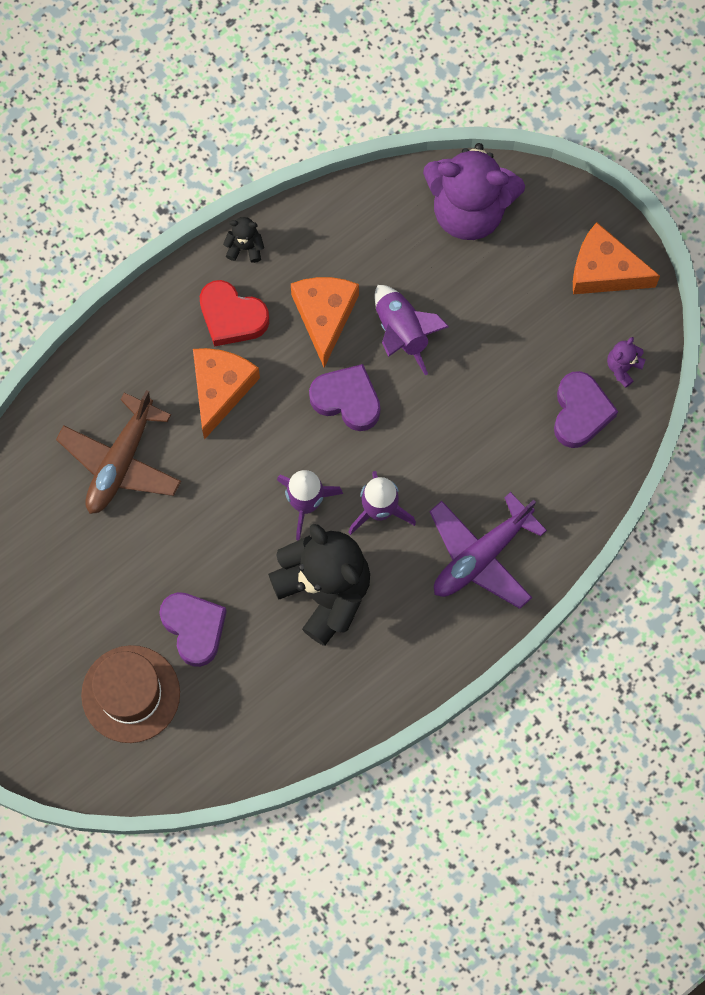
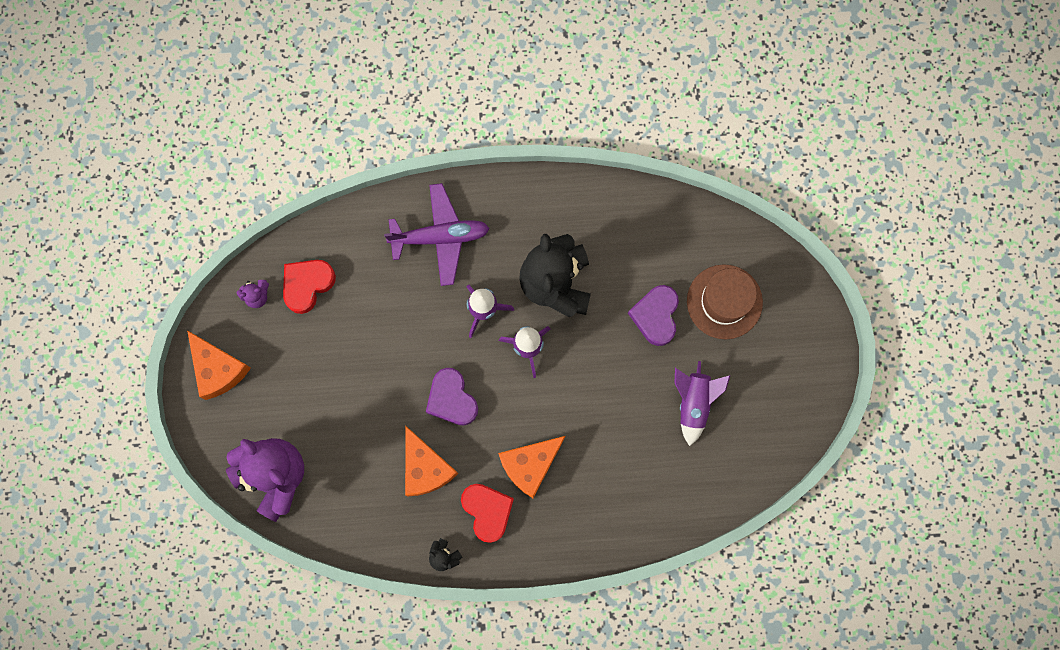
camera: 145 degrees left, 5 degrees up
(121, 461) = (630, 461): brown plane -> none
(324, 316) = (425, 468): orange cheese -> orange cheese turned 60 degrees counterclockwise
(402, 332) = (382, 420): purple rocket -> purple rocket (694, 402)
(580, 412) = (307, 285): purple heart -> red heart

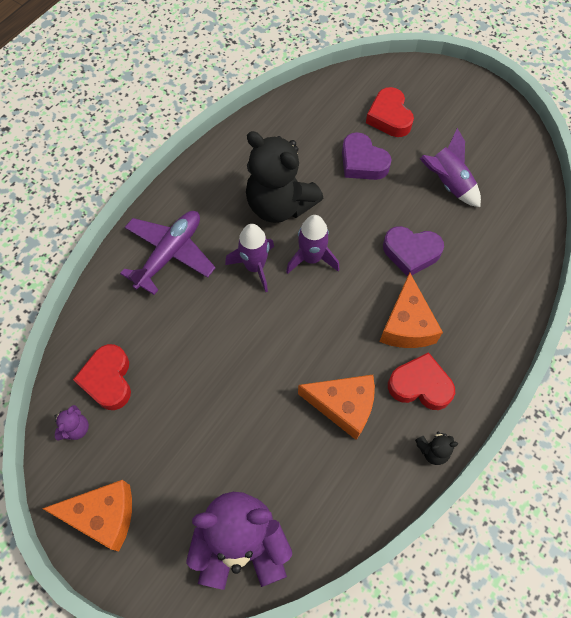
camera: 50 degrees left, 15 degrees down
(452, 399) = (303, 342): purple heart -> purple heart (411, 253)
(724, 302) = (389, 117): brown hat -> red heart

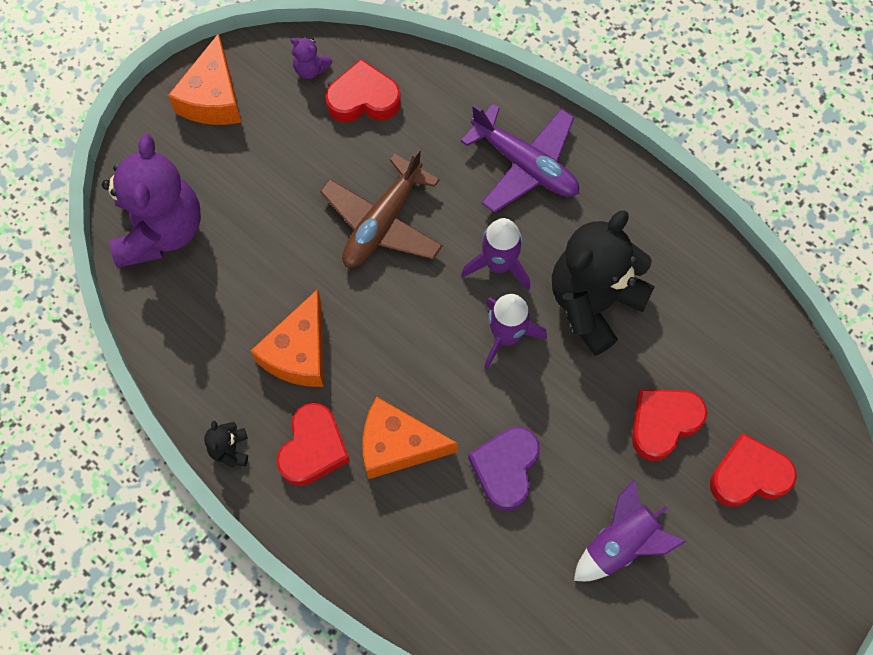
camera: 95 degrees right, 5 degrees up
(224, 353) = (383, 222): none -> brown plane
(362, 162) = (663, 423): purple heart -> red heart

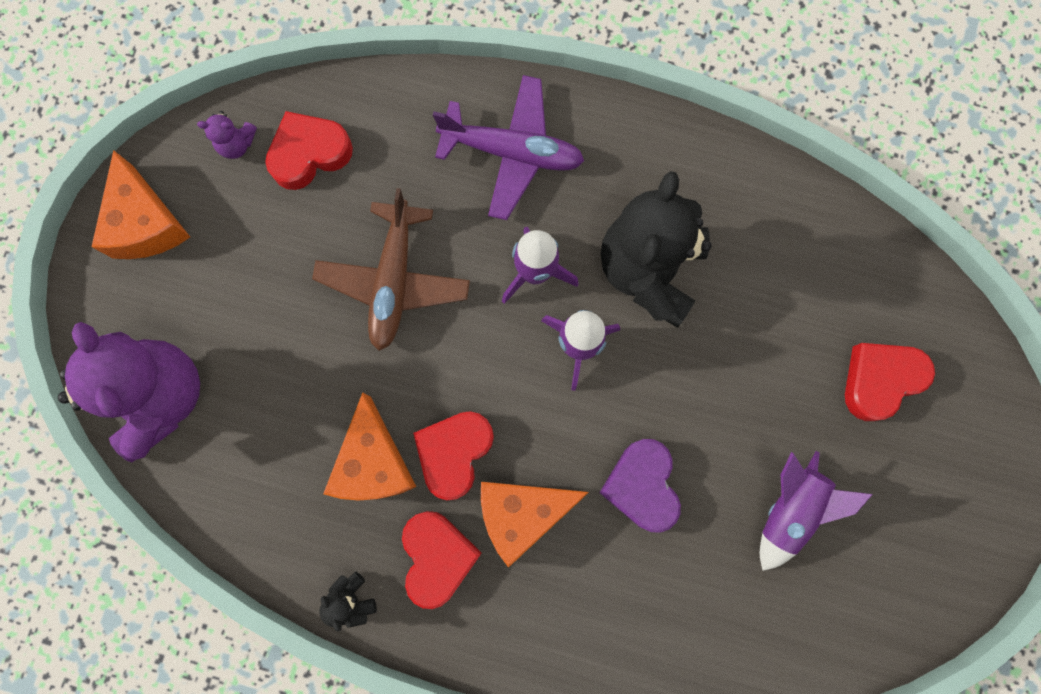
camera: 25 degrees left, 10 degrees up
(663, 423) = (774, 365): red heart -> red heart (454, 453)

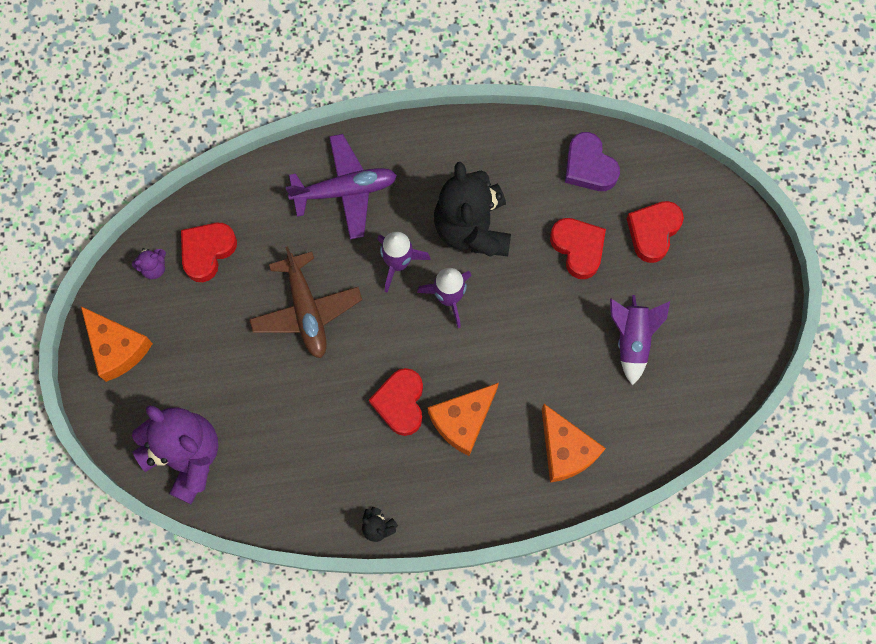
camera: 25 degrees left, 5 degrees down
(373, 462) = (350, 433): orange cheese -> orange cheese (565, 450)
(437, 557) = (421, 474): red heart -> red heart (578, 248)
(642, 486) = (532, 368): purple heart -> purple heart (589, 166)

